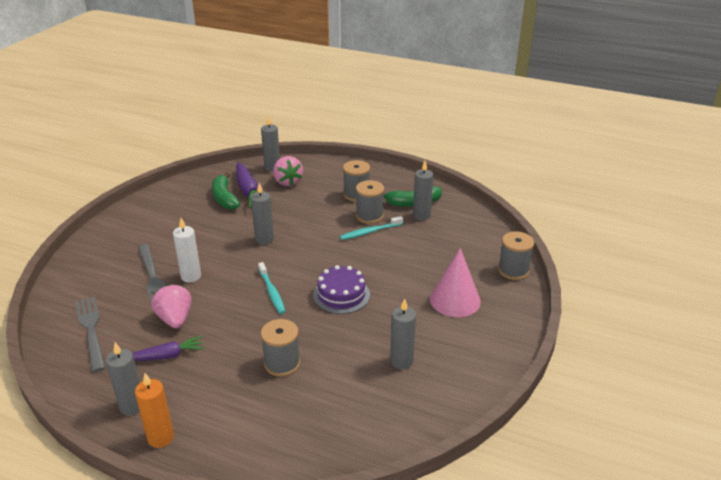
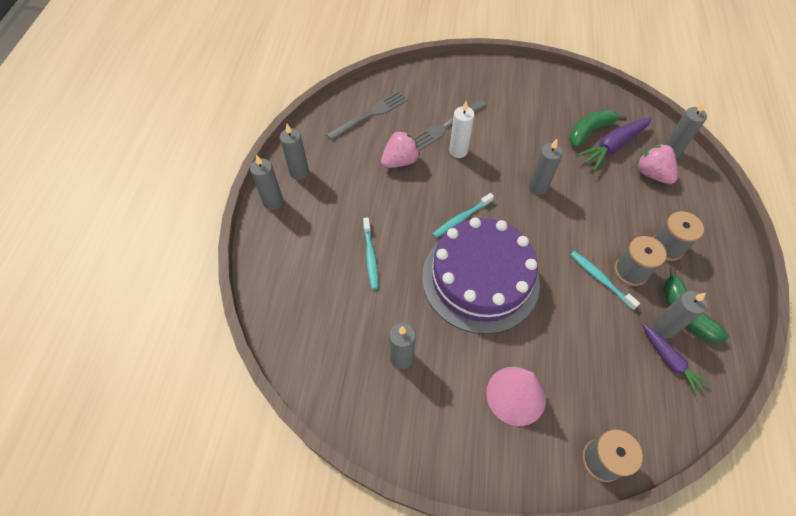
camera: 75 degrees right, 25 degrees up
(160, 438) = (273, 202): orange candle -> grey candle
(167, 356) = (356, 172): purple carrot -> purple carrot (670, 361)
(282, 363) = (370, 256): grey spool -> turquoise toothbrush
(288, 181) = (652, 174): pink strawberry -> pink strawberry turned 90 degrees clockwise
(341, 295) = (480, 279): purple cake -> purple cake, size x1.96

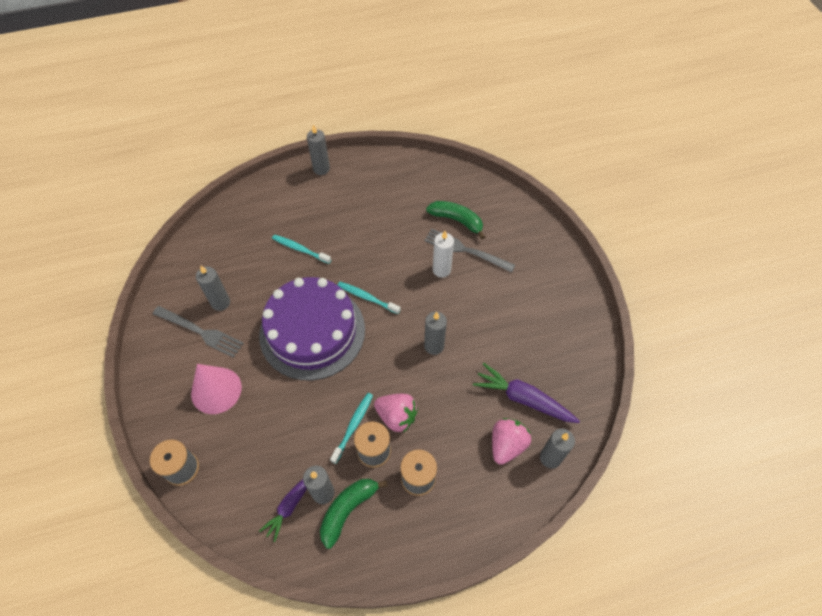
camera: 65 degrees right, 0 degrees up
(299, 172) = (357, 172): grey candle -> none
(370, 114) = (446, 192): grey fork -> grey fork (201, 332)
(370, 256) = (300, 249): turquoise toothbrush -> turquoise toothbrush turned 60 degrees clockwise
(400, 161) = (405, 232): pink strawberry -> pink strawberry (396, 416)
(590, 131) = (532, 372): green banana -> green banana (457, 220)

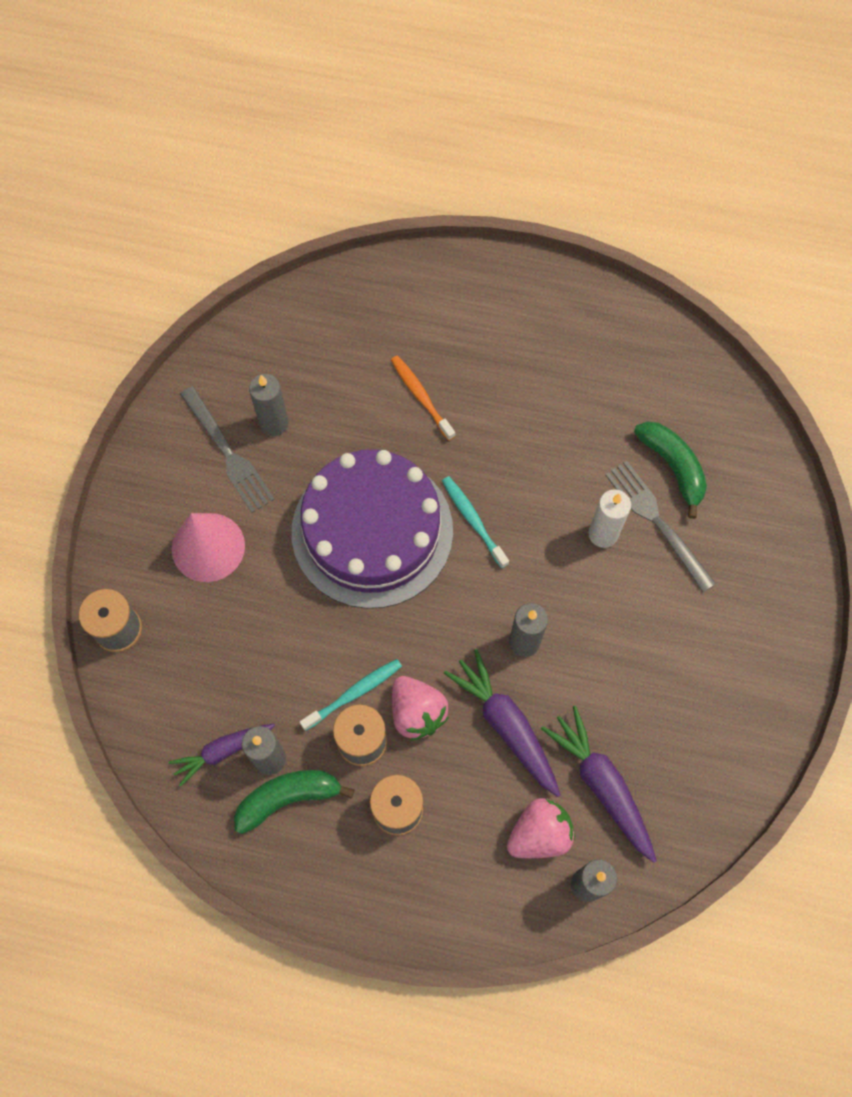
camera: 30 degrees right, 10 degrees up
(300, 249) = (421, 397): turquoise toothbrush -> orange toothbrush
(321, 169) = (521, 279): grey candle -> none
(451, 395) = (505, 725): none -> purple carrot

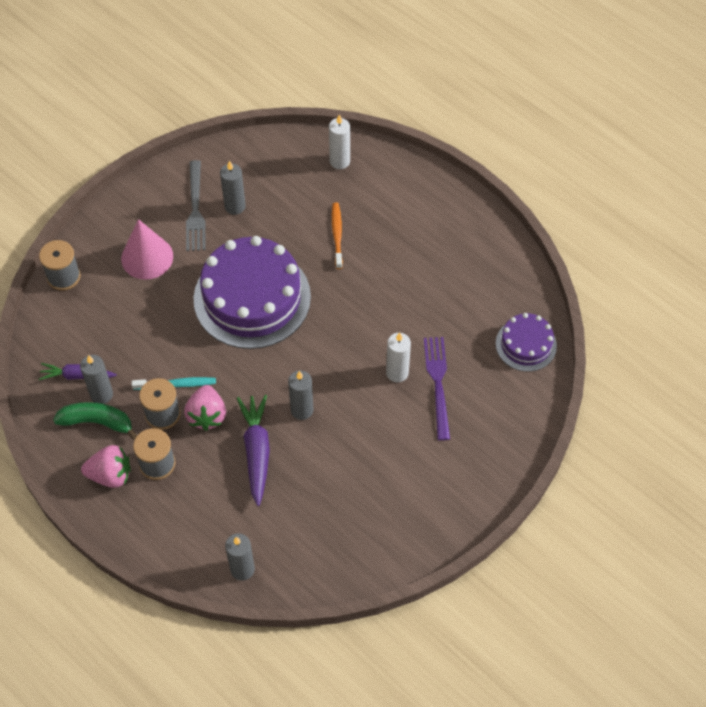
camera: 30 degrees right, 10 degrees down
(363, 301) = (339, 161): none -> white candle
(473, 520) = (319, 323): turquoise toothbrush -> none
(539, 834) = (233, 524): pink strawberry -> pink strawberry (110, 475)
(601, 784) = (292, 517): purple carrot -> none
(656, 521) = (437, 382): grey fork -> purple fork
(673, 467) = (472, 356): green banana -> none
(722, 420) = (526, 344): none -> purple cake

